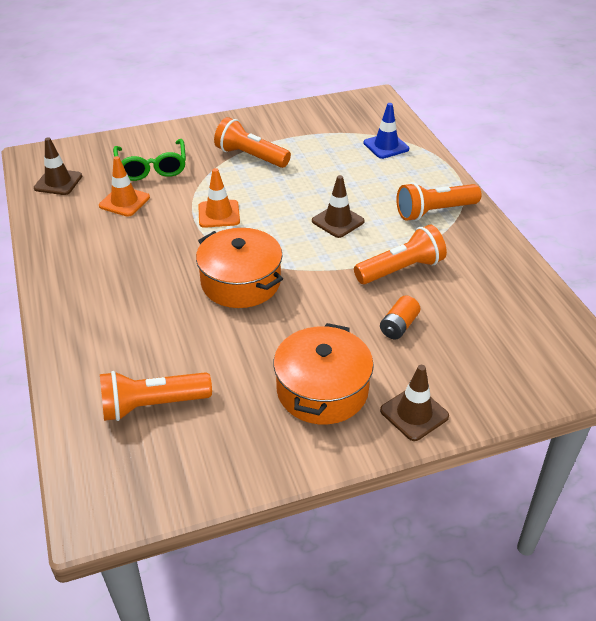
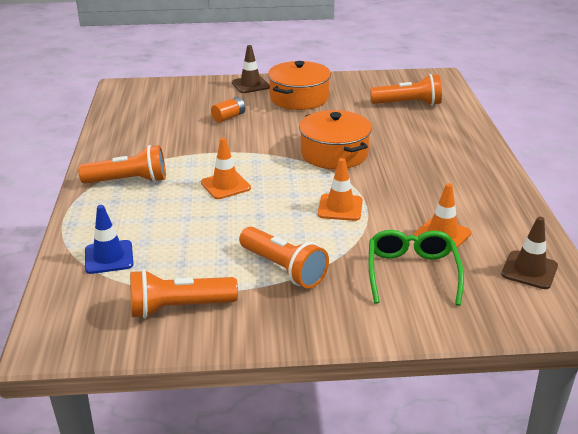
camera: 165 degrees left, 10 degrees down
(338, 221) = (225, 185): brown traffic cone -> orange traffic cone
(401, 269) = (199, 145): orange flashlight -> orange flashlight (179, 308)

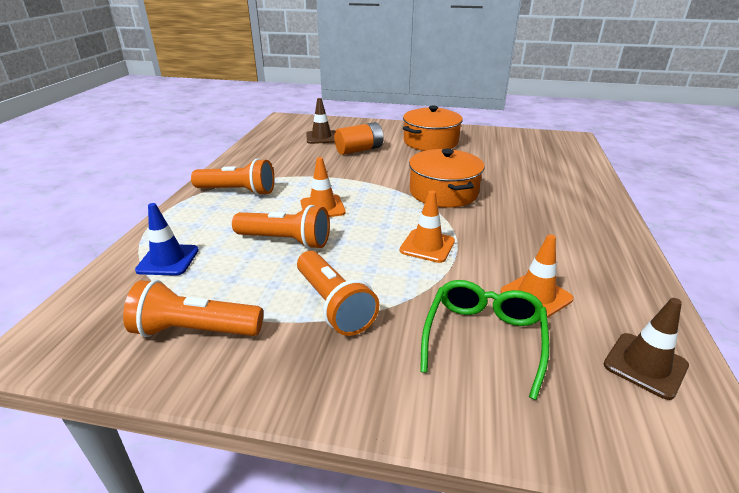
camera: 15 degrees right, 0 degrees up
(229, 117) = (359, 150): orange battery -> orange battery, size x1.51
(250, 85) = (392, 127): brown traffic cone -> brown traffic cone (321, 137)
(408, 104) = (534, 157): orange flashlight -> orange flashlight (285, 241)

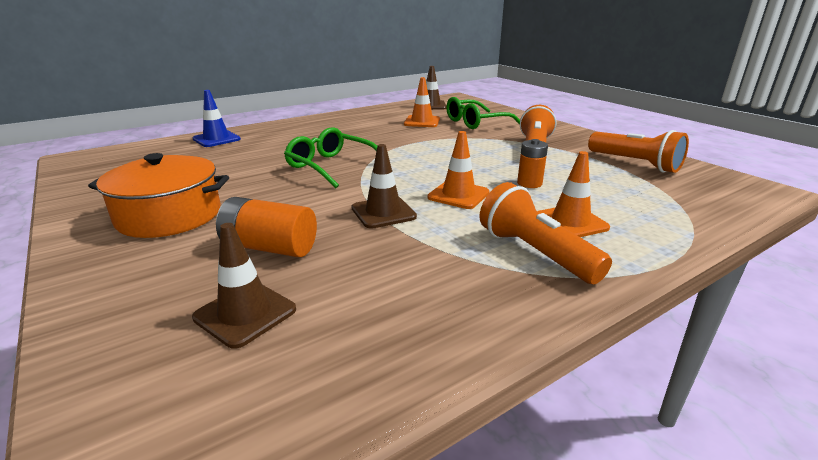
camera: 135 degrees left, 5 degrees down
(168, 260) = (655, 206): blue traffic cone -> blue traffic cone (216, 139)
(285, 241) = (529, 183): orange flashlight -> orange battery
(345, 179) = (383, 212): none -> brown traffic cone
(427, 246) = (429, 148): orange traffic cone -> orange traffic cone (570, 222)
(443, 192) = (332, 166): orange pot -> green glasses

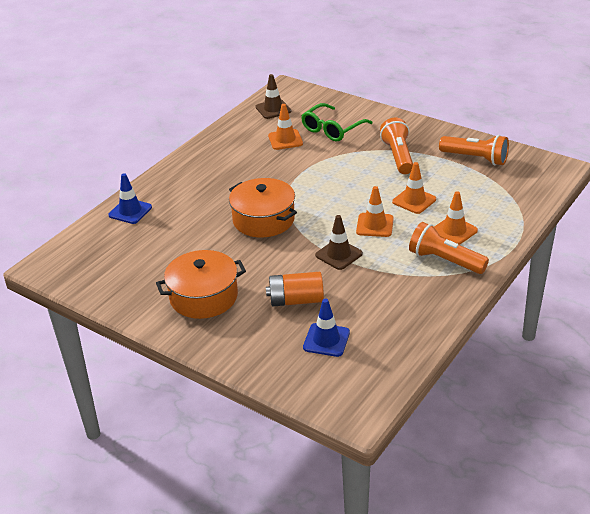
camera: 20 degrees left, 10 degrees up
(245, 313) = (326, 340): brown traffic cone -> blue traffic cone
(332, 166) = (263, 220): green glasses -> orange pot
(529, 183) = (414, 200): orange battery -> orange traffic cone

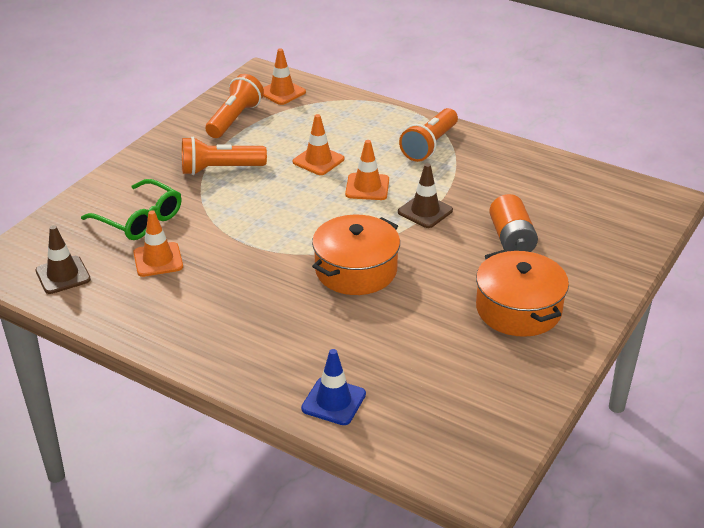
camera: 95 degrees left, 0 degrees up
(326, 340) = (571, 217): blue traffic cone -> none
(454, 231) = (377, 138): orange traffic cone -> orange traffic cone (282, 92)

